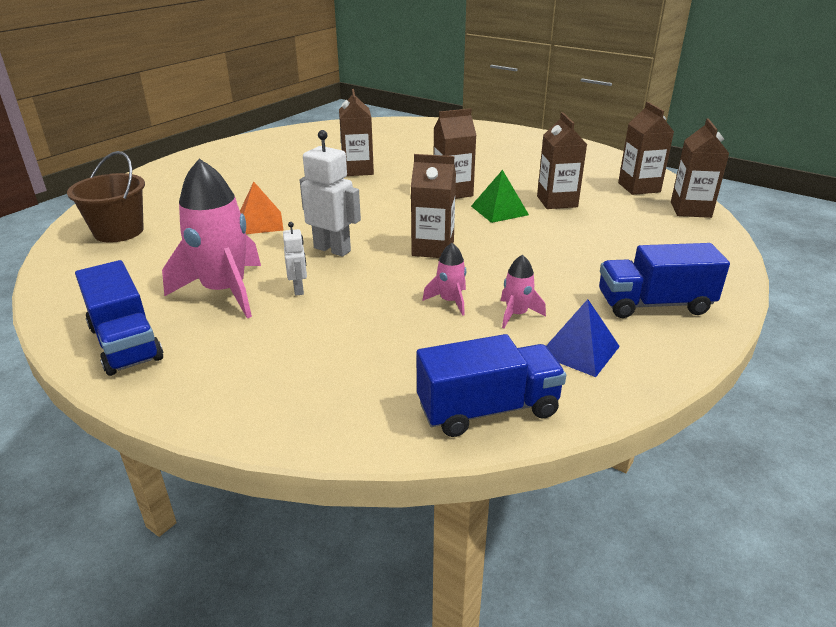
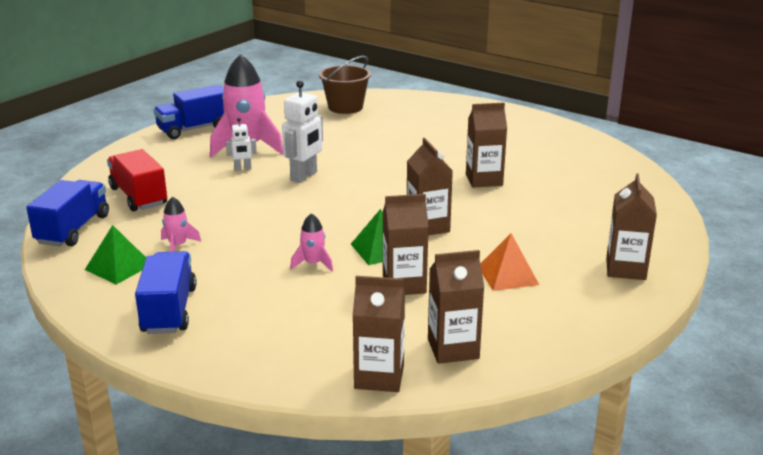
camera: 90 degrees right, 5 degrees down
(260, 223) = (357, 148): orange pyramid -> orange pyramid (507, 275)
(377, 364) = (138, 196): none -> red truck
(433, 248) = (298, 215): brown carton -> brown carton (625, 269)
(450, 301) = (207, 221): pink rocket -> pink rocket (313, 264)
(488, 409) = (73, 229): blue truck -> blue truck turned 150 degrees counterclockwise
(579, 350) = (118, 267): blue pyramid -> green pyramid

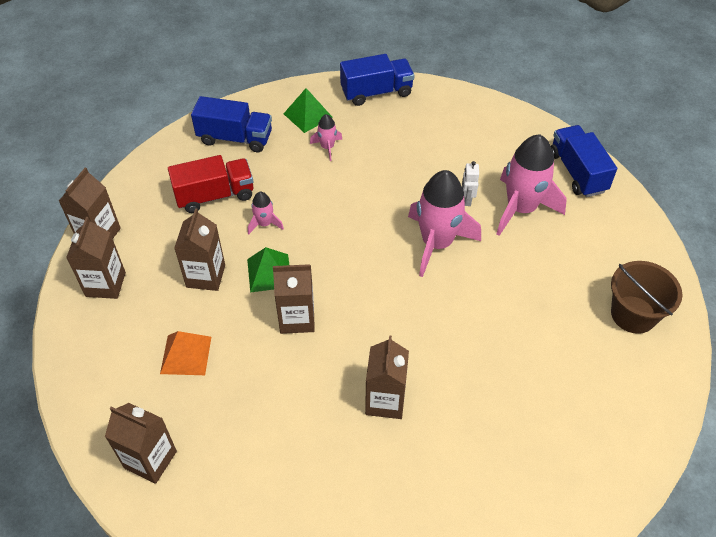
camera: 105 degrees right, 25 degrees up
(73, 229) = (376, 92): blue truck -> blue truck turned 45 degrees counterclockwise
(138, 196) = (425, 128): red truck -> red truck (215, 195)
(304, 176) = (436, 243): white robot -> pink rocket

